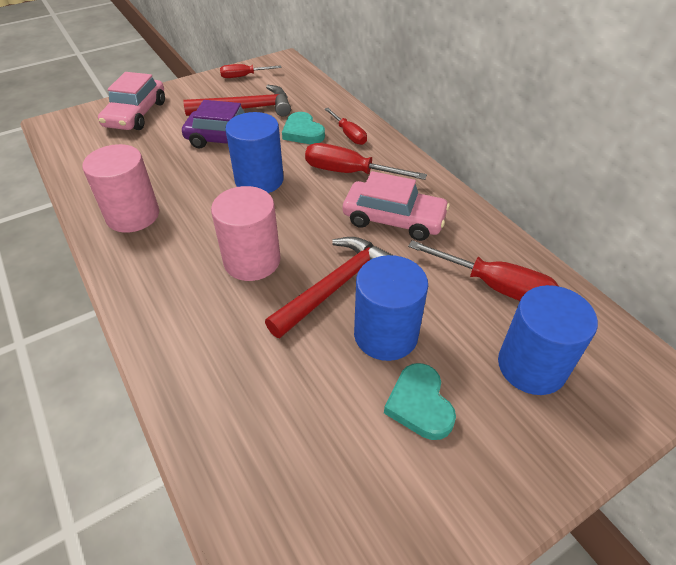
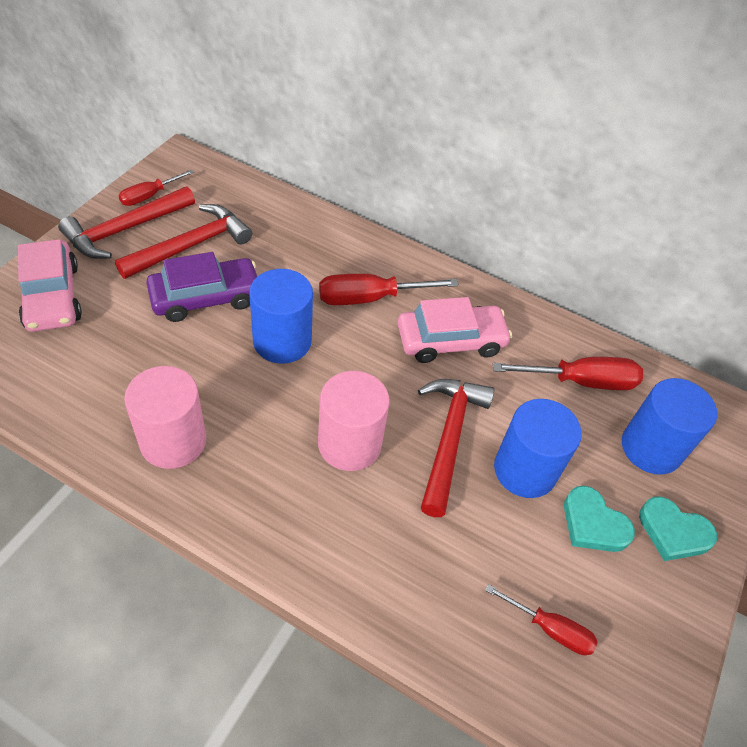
camera: 35 degrees left, 5 degrees up
(212, 90) = (126, 229): none -> red hammer
(303, 132) = (283, 259): turquoise heart -> turquoise heart (673, 532)
(348, 134) = (335, 247): red screwdriver -> red screwdriver (549, 629)

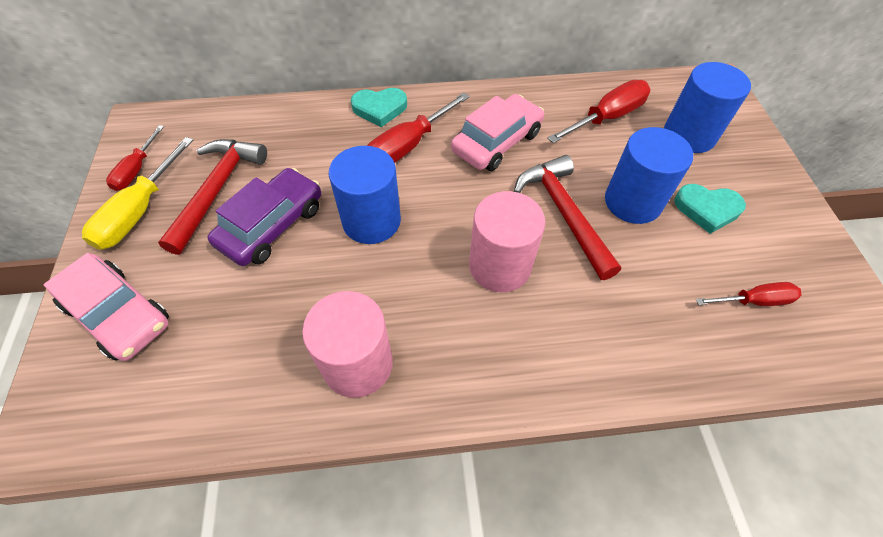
camera: 30 degrees left, 5 degrees up
(126, 229) = (140, 211): red hammer -> yellow screwdriver
(673, 532) = (754, 181): turquoise heart -> turquoise heart (379, 108)

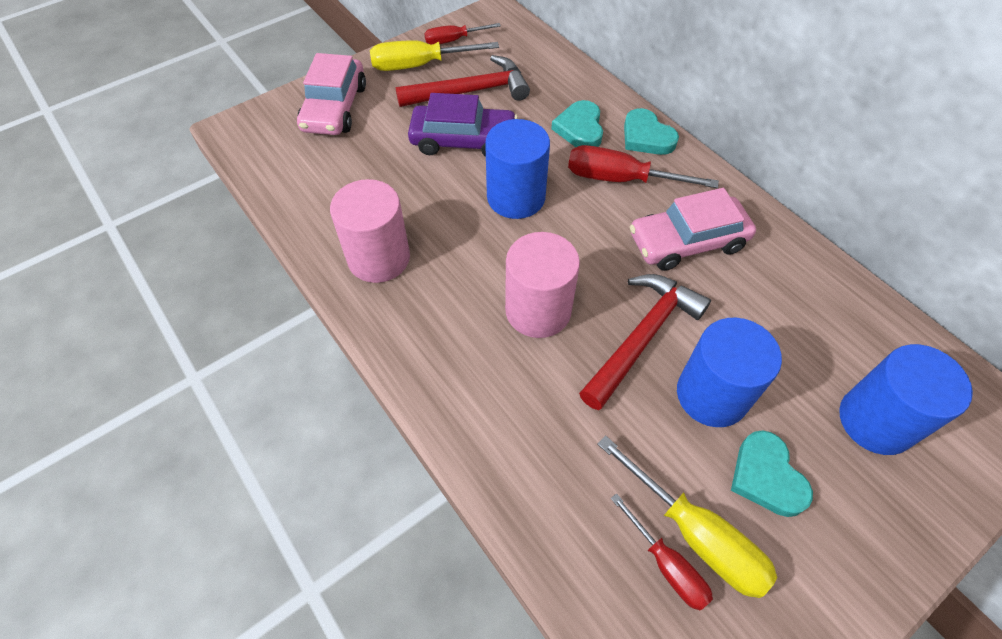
camera: 60 degrees right, 0 degrees up
(334, 141) = (580, 128): none -> turquoise heart
(496, 142) = (687, 242): pink car -> pink car turned 150 degrees clockwise
(606, 118) = (819, 324): red screwdriver -> none
(735, 271) = (695, 534): none -> yellow screwdriver

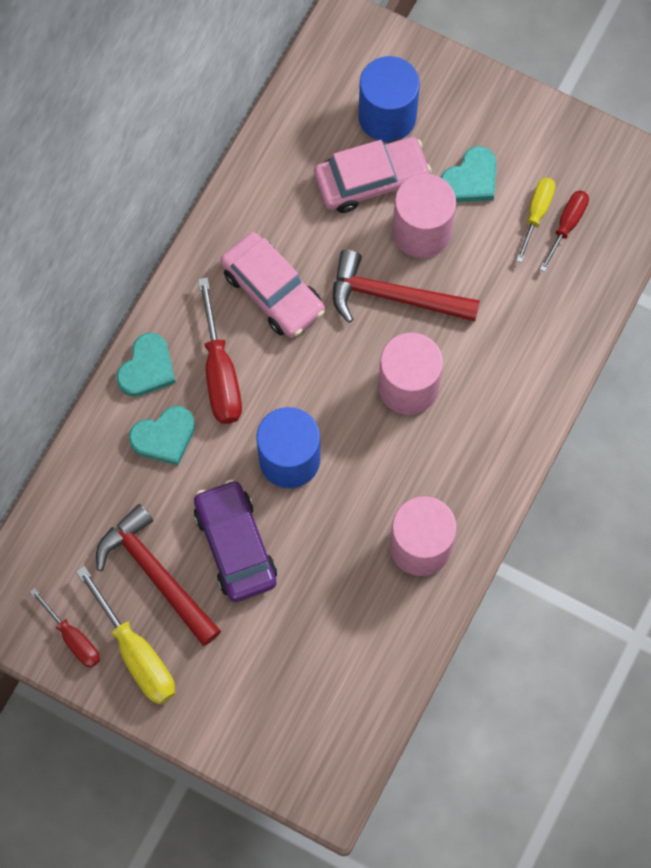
camera: 115 degrees left, 15 degrees up
(335, 108) = (249, 707): pink car -> pink car (371, 180)
(695, 534) = (536, 214): yellow screwdriver -> yellow screwdriver, size x0.63
(712, 395) = (421, 231): blue cylinder -> pink cylinder

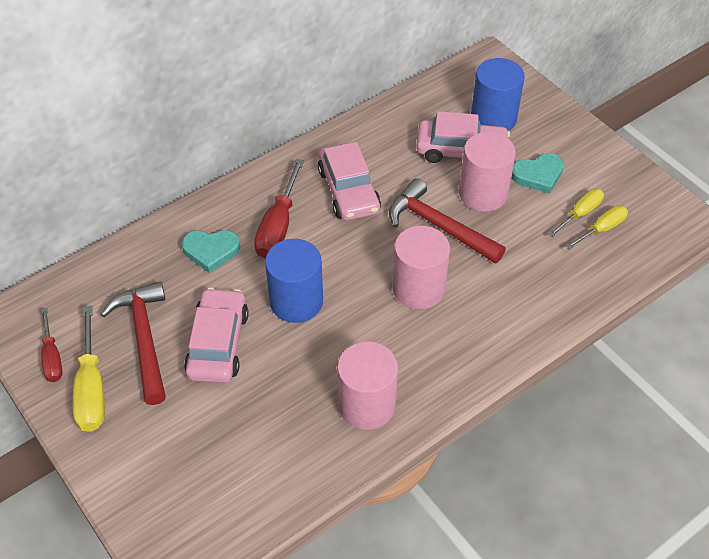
camera: 25 degrees right, 20 degrees down
(147, 368) = (227, 204): turquoise heart -> none
(235, 545) = (218, 343): purple car -> pink car
(566, 226) = (601, 229): red screwdriver -> yellow screwdriver

